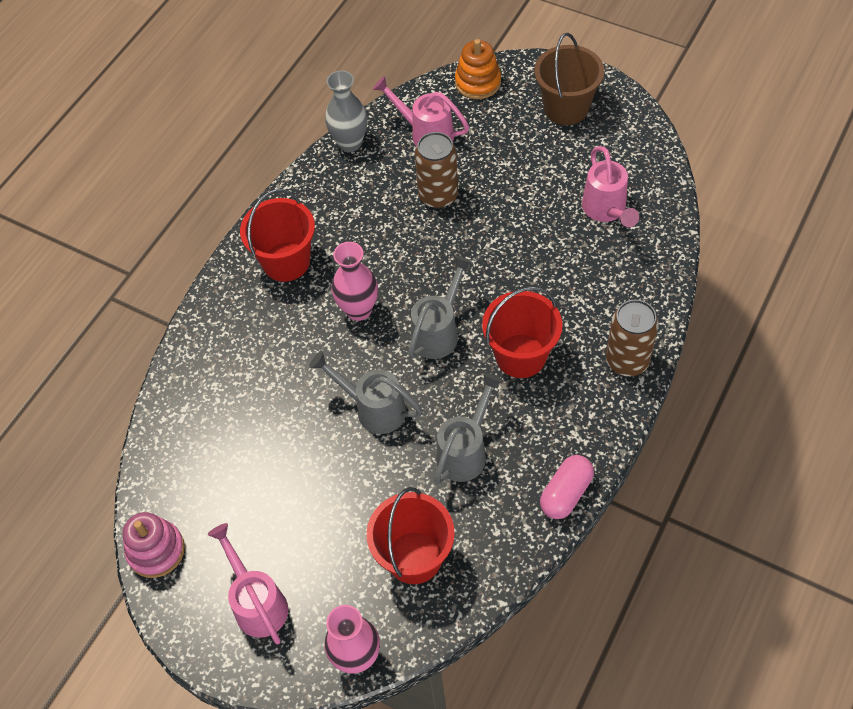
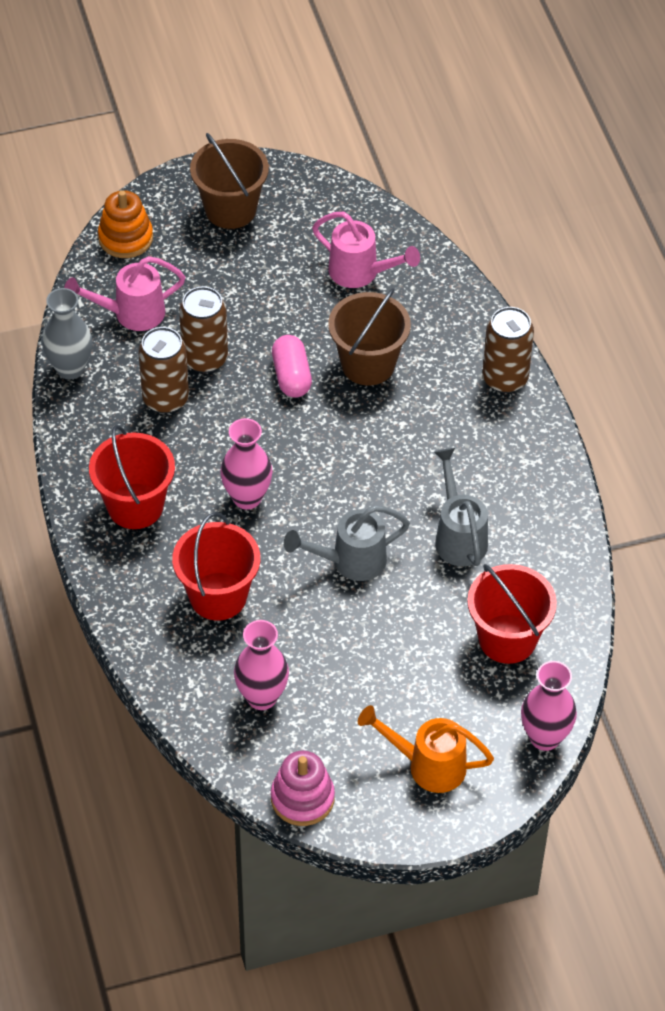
camera: 50 degrees left, 5 degrees down
(213, 456) = (262, 697): none -> pink vase
(257, 603) = (428, 765): pink watering can -> orange watering can
(384, 205) = (165, 399): none -> brown can
(438, 332) = (334, 465): grey watering can -> none
(520, 356) = (420, 435): red bucket -> red bucket (218, 596)
(540, 278) = (368, 364): none -> brown bucket
(566, 493) = (566, 507): pink capsule -> pink capsule (291, 376)

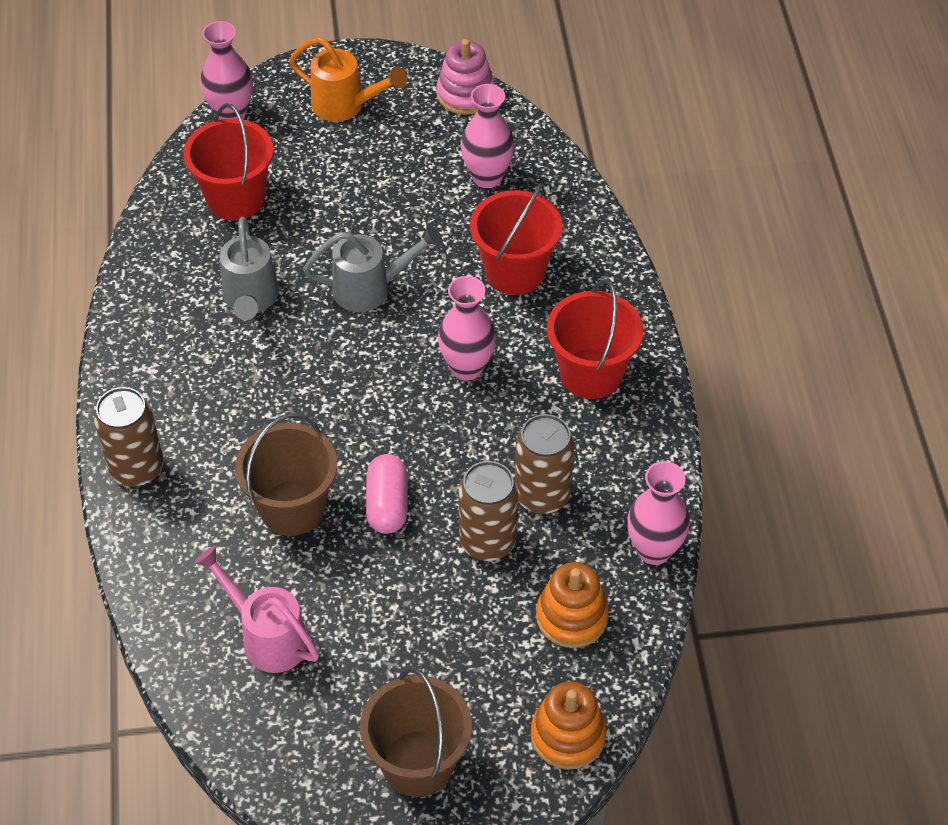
camera: 170 degrees left, 0 degrees up
(70, 368) = (654, 550): grey vase -> pink vase
(131, 314) = (571, 616): pink watering can -> orange stacking toy

